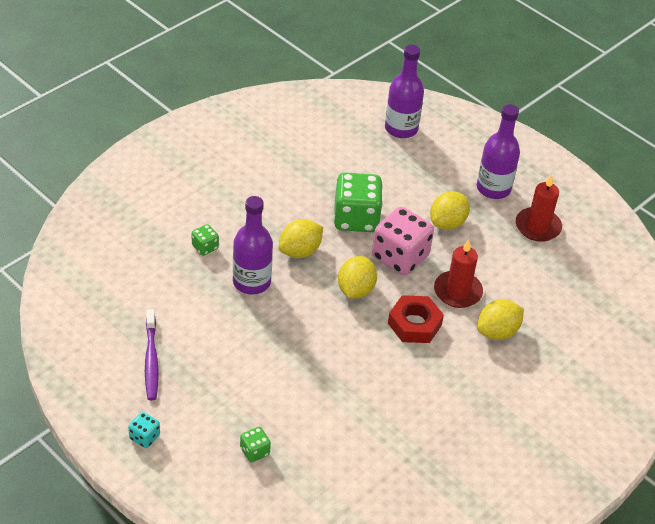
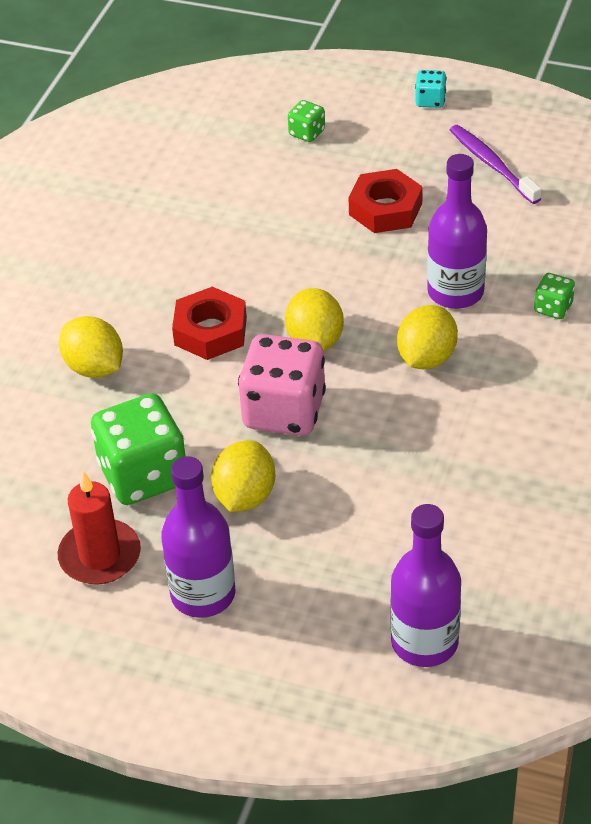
camera: 160 degrees right, 0 degrees up
(248, 359) = (385, 209): none -> red nut
(356, 218) = (384, 440): green dice -> green dice (143, 475)
(457, 291) = (175, 398): red candle -> none
(497, 332) = (94, 367): yellow lemon -> yellow lemon turned 75 degrees counterclockwise

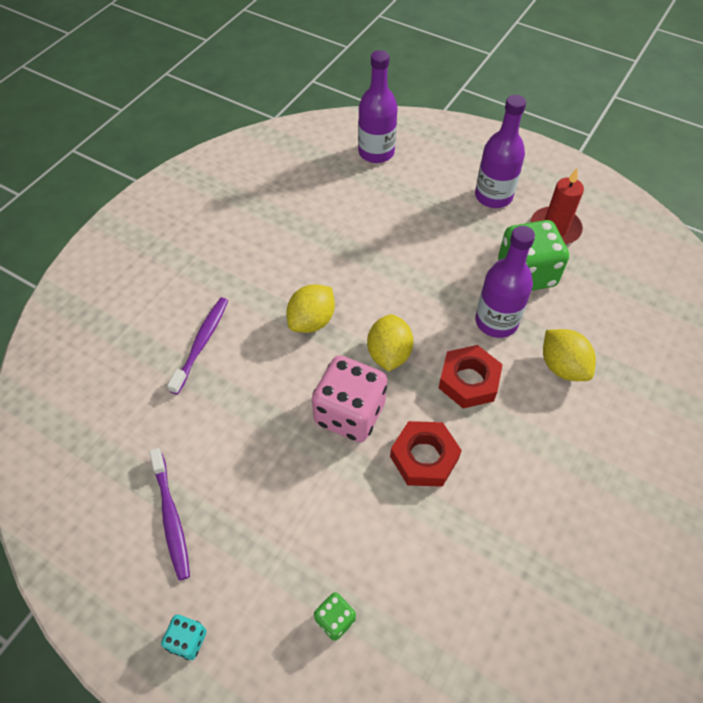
camera: 170 degrees left, 10 degrees up
(245, 496) = (460, 247): yellow lemon -> none
(284, 411) = (424, 300): pink dice -> pink dice (349, 413)
(385, 209) = (290, 482): red nut -> red nut (424, 457)
(455, 292) = (267, 375): purple bottle -> purple bottle (496, 321)
(553, 308) = (201, 343): green dice -> purple toothbrush

